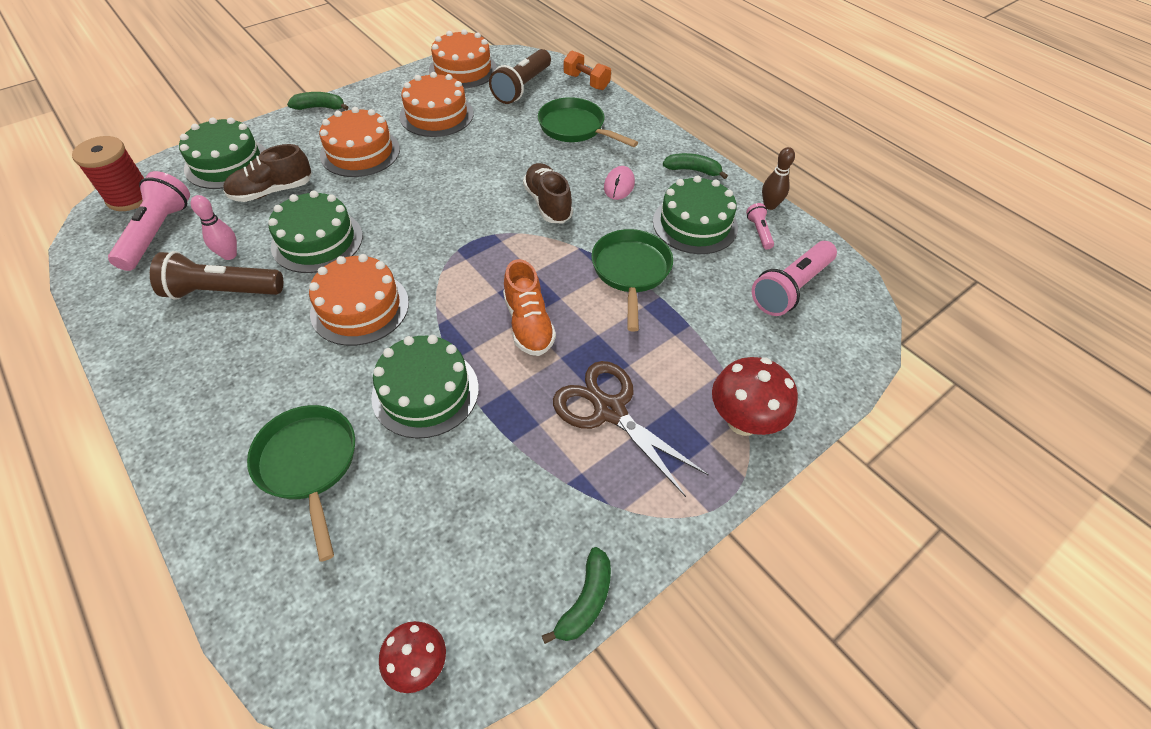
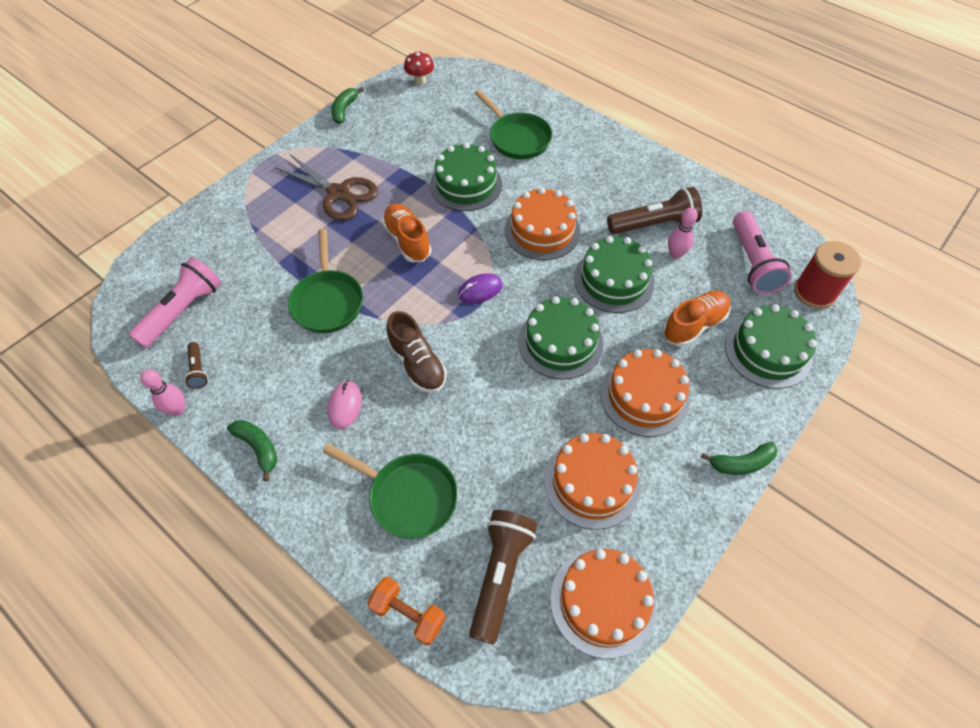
camera: 170 degrees right, 5 degrees up
(272, 191) = (694, 325): brown shoe -> orange shoe
(463, 255) = (480, 290): none -> purple mouse
(693, 170) = (258, 448): green banana -> green banana turned 135 degrees counterclockwise
(695, 224) = (264, 367): green cake -> green cake (560, 342)
(743, 421) = (246, 202): red mushroom -> none
(759, 232) = (198, 370): pink flashlight -> brown flashlight
(769, 205) = (177, 409): brown bowling pin -> pink bowling pin

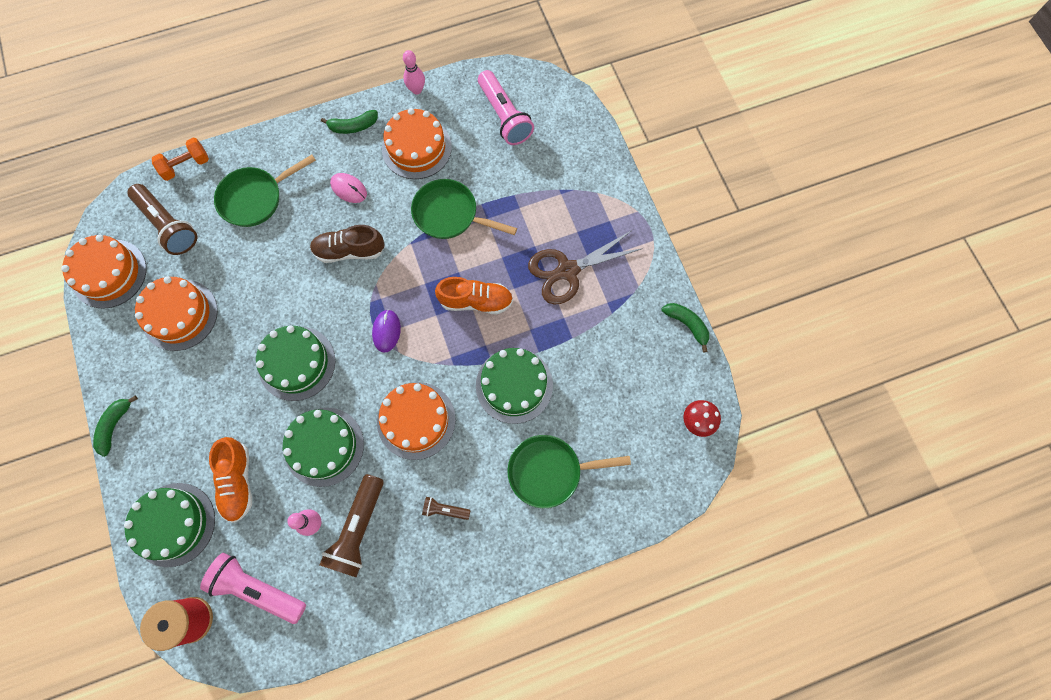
camera: 120 degrees right, 15 degrees up
(198, 370) = (442, 110): brown flashlight -> brown flashlight (445, 510)
(644, 396) = (210, 395): orange cake -> orange cake (416, 148)

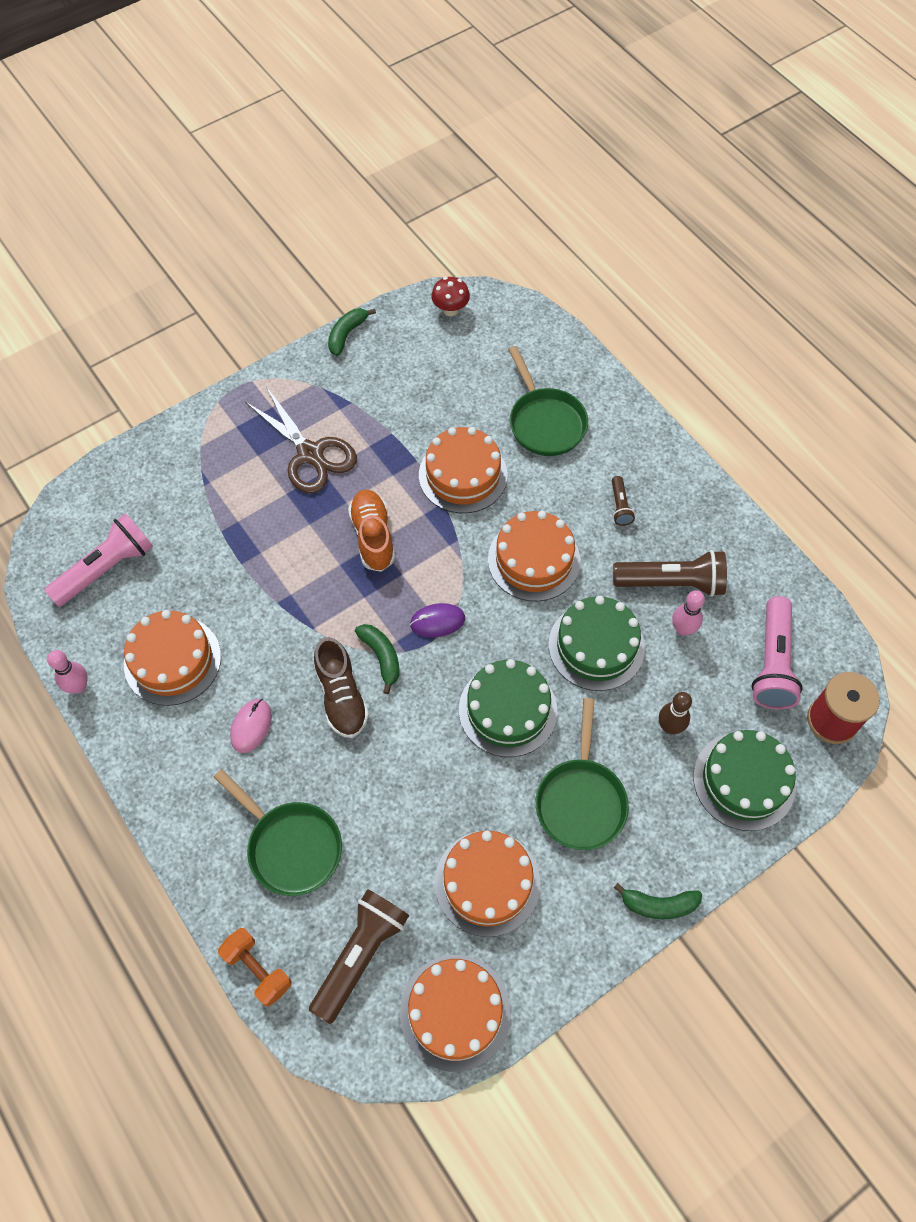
camera: 105 degrees left, 10 degrees down
(238, 481) = (670, 726): orange shoe -> brown bowling pin
(353, 126) = (151, 752): green banana -> green banana (381, 657)
(450, 214) = (263, 594): green pan -> green pan (580, 800)
(514, 385) = (463, 475): green cake -> orange cake

